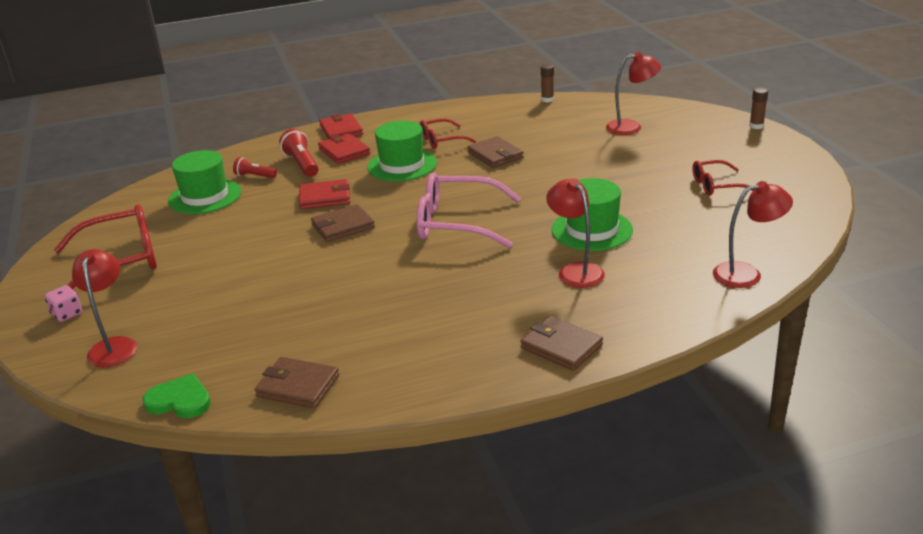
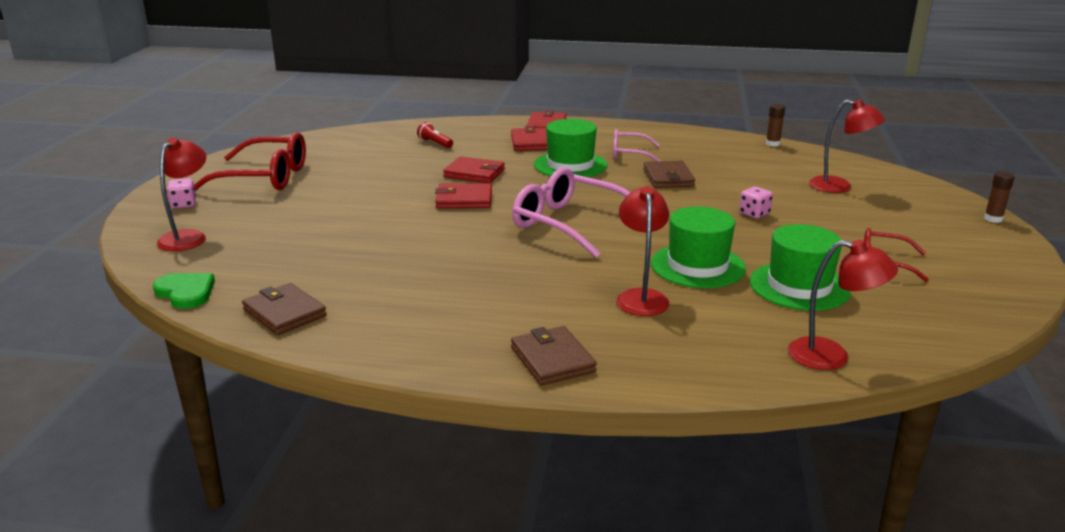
camera: 25 degrees right, 5 degrees down
(205, 196) = (379, 148): green hat -> green hat (799, 286)
(302, 164) = (484, 144): red flashlight -> none
(343, 226) = (464, 200): brown wallet -> red wallet
(442, 140) = (629, 154): red glasses -> pink glasses
(591, 170) = (754, 214): none -> pink dice

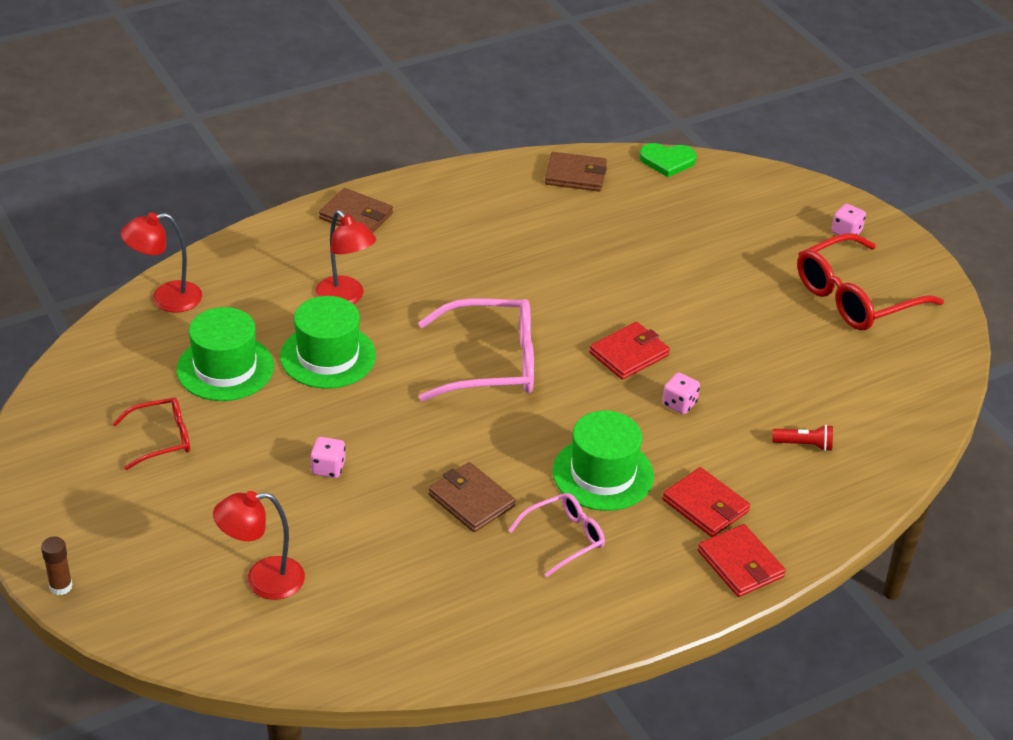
camera: 140 degrees right, 15 degrees up
(188, 237) = (767, 203): red lamp -> none
(474, 173) = (679, 404): red wallet -> pink dice
(772, 144) = (408, 671): brown glue stick -> none

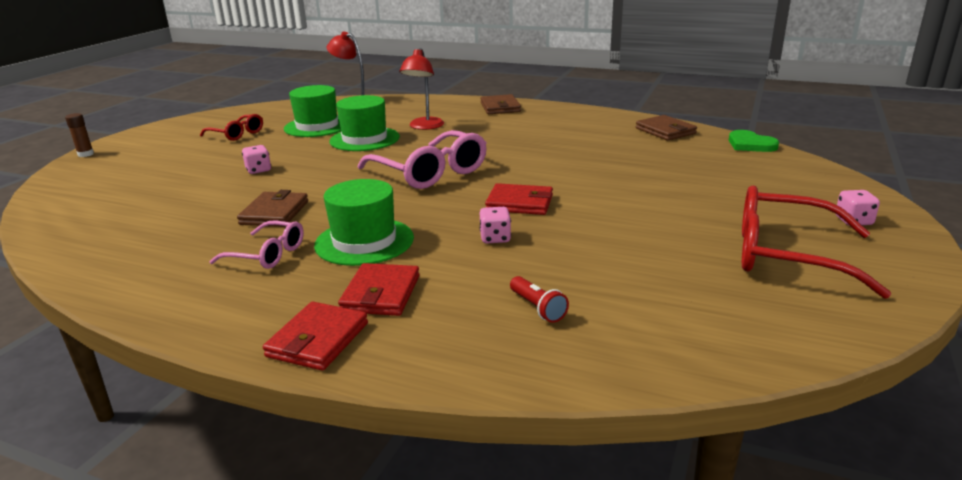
camera: 55 degrees right, 15 degrees down
(263, 580) = (128, 189): red lamp -> none

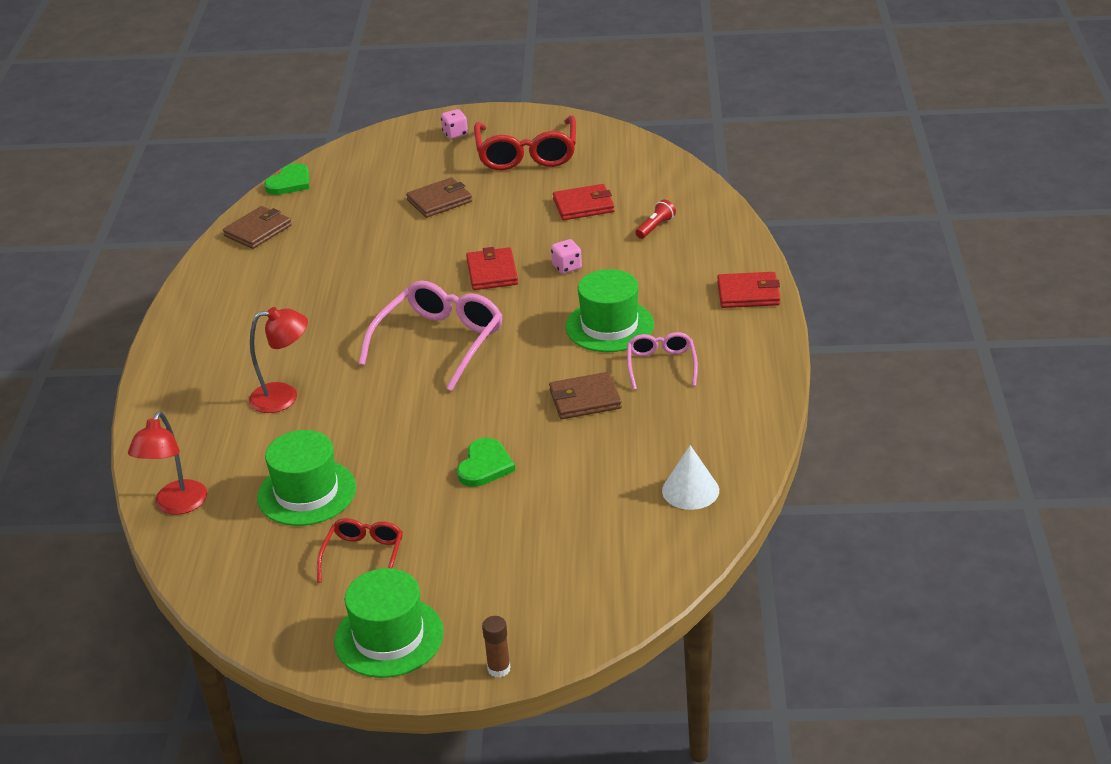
camera: 110 degrees left, 10 degrees up
(96, 233) = (690, 490): none -> white cone
(258, 170) = (485, 466): pink dice -> green heart
(364, 139) = (348, 428): green hat -> green hat (389, 637)
(381, 294) = (680, 290): red wallet -> red wallet (583, 205)
(500, 107) = (182, 360): brown wallet -> brown wallet (439, 201)

